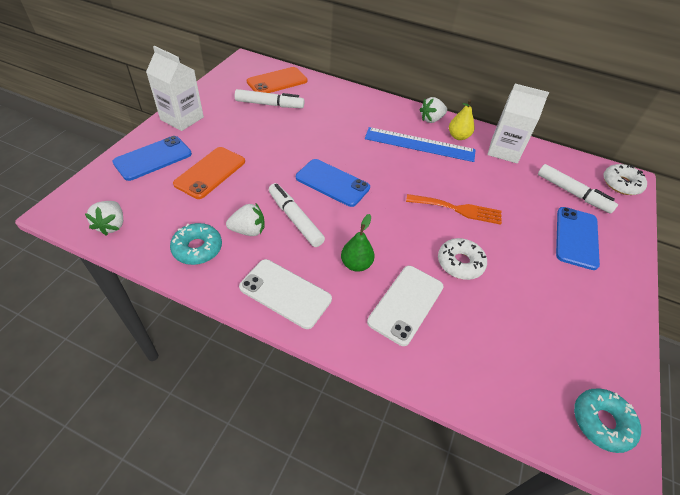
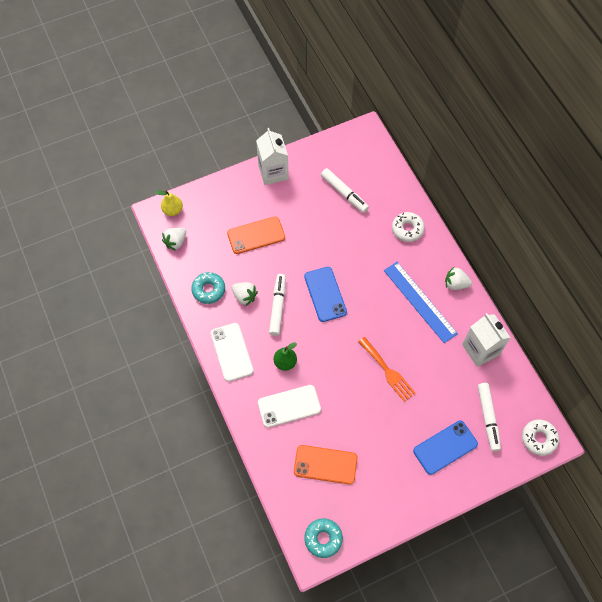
camera: 45 degrees right, 15 degrees up
(153, 158) = (230, 200): blue phone -> none
(277, 81) = (370, 170): orange phone -> orange phone (325, 464)
(458, 136) = (458, 313): yellow pear -> yellow pear (173, 210)
(460, 263) = (347, 406): white donut -> white donut (407, 229)

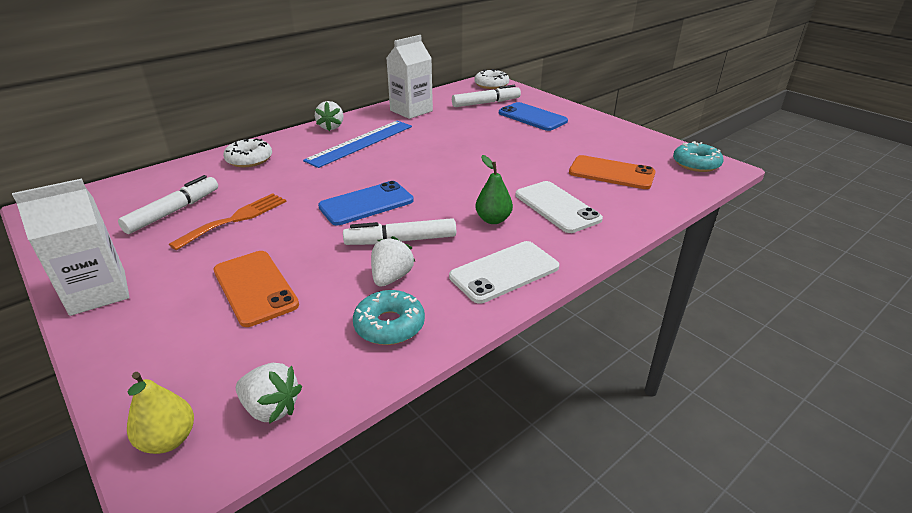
camera: 105 degrees left, 30 degrees down
(325, 464) = (611, 173): orange phone -> orange phone turned 60 degrees counterclockwise
(388, 371) = (464, 151): orange fork -> orange fork (236, 219)

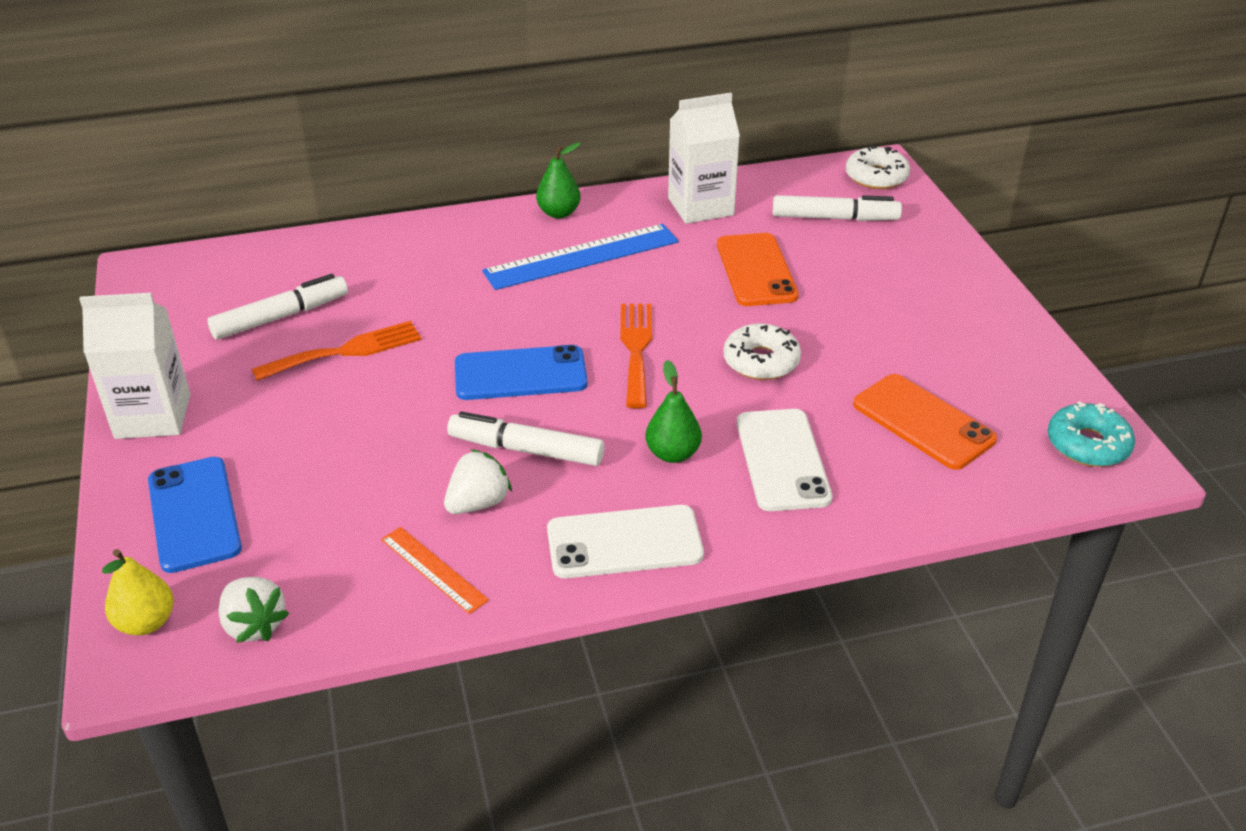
camera: 25 degrees right, 5 degrees up
(249, 159) = (414, 249): white donut -> white donut (761, 361)
(255, 287) = (316, 465): orange phone -> orange phone (756, 270)
(331, 127) = (559, 213): white strawberry -> green pear
(389, 325) = (433, 569): turquoise donut -> orange ruler
(428, 176) = (636, 349): none -> orange fork
(532, 117) = (888, 269): blue phone -> blue phone (194, 514)

